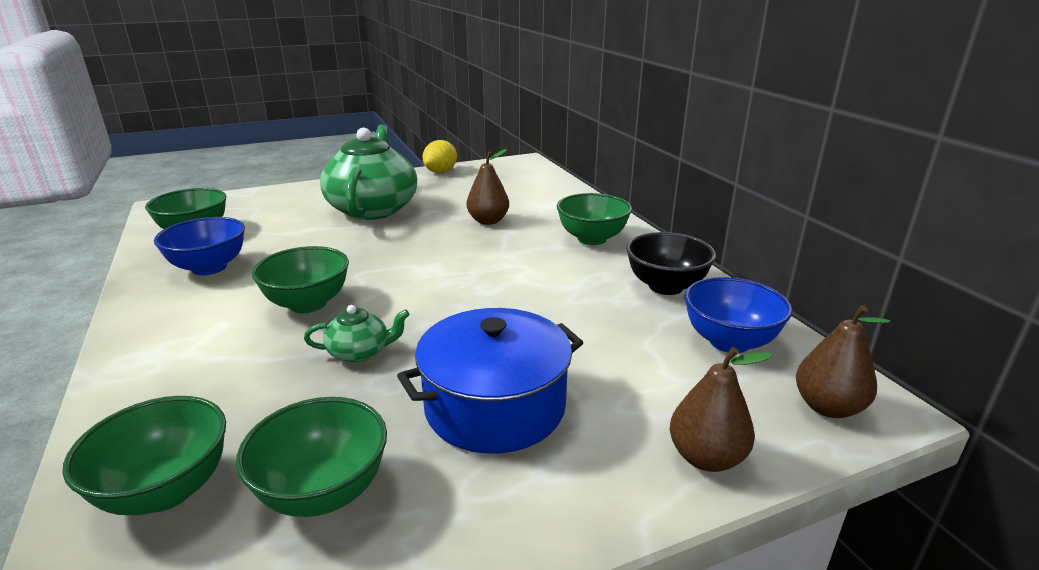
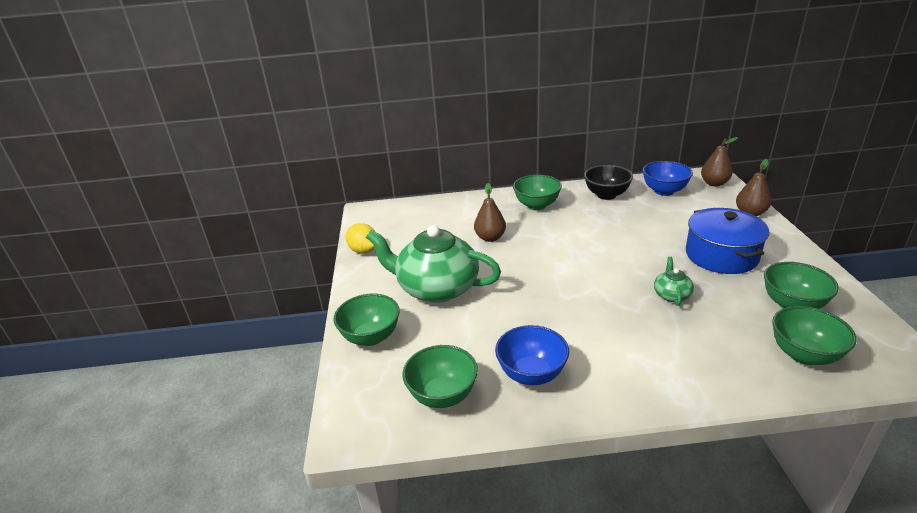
camera: 70 degrees left, 5 degrees up
(308, 304) = (607, 317): green bowl -> green bowl (371, 337)

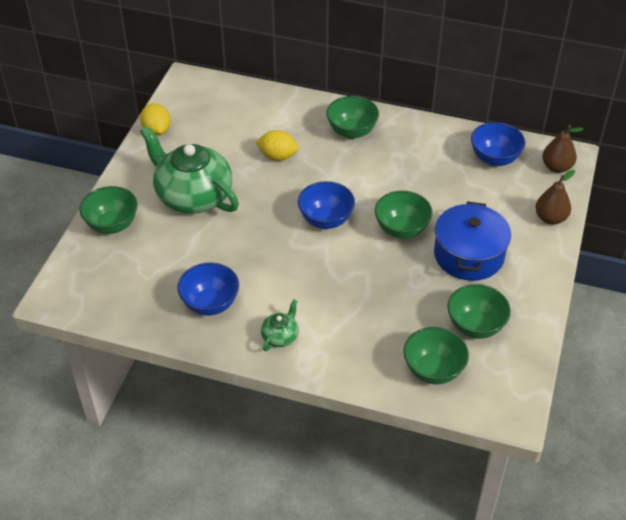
camera: 20 degrees right, 15 degrees up
(442, 395) = (134, 295): green bowl -> green bowl (401, 229)
(490, 238) = (277, 156): brown pear -> yellow lemon
(576, 268) = (326, 220): none -> blue bowl
(606, 195) = (431, 143): black bowl -> none
(671, 295) = (383, 277): green teapot -> green teapot (280, 336)

